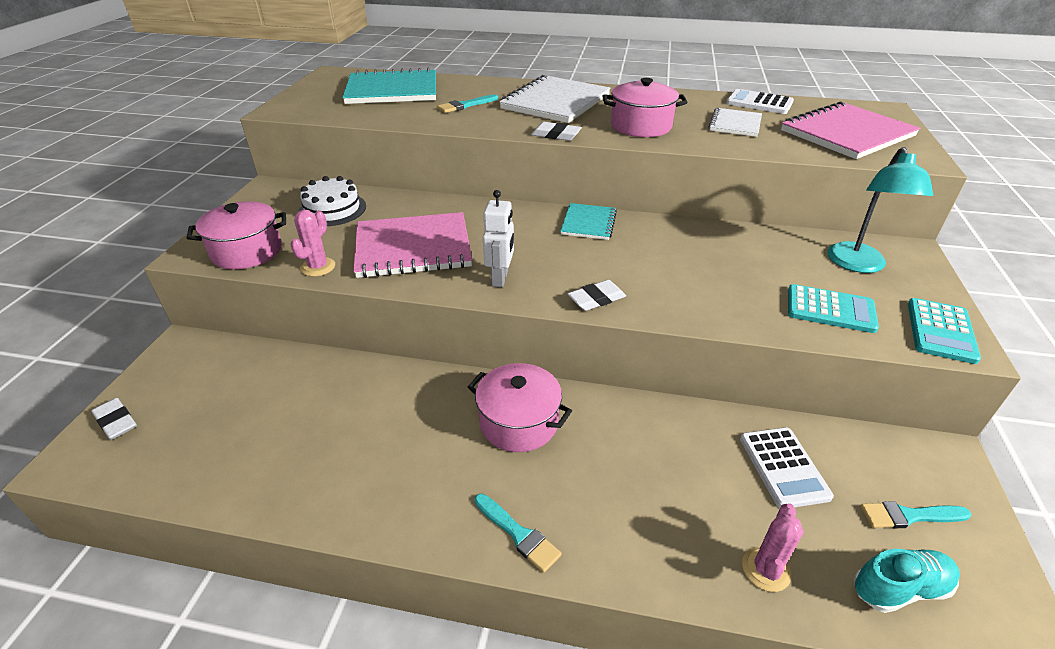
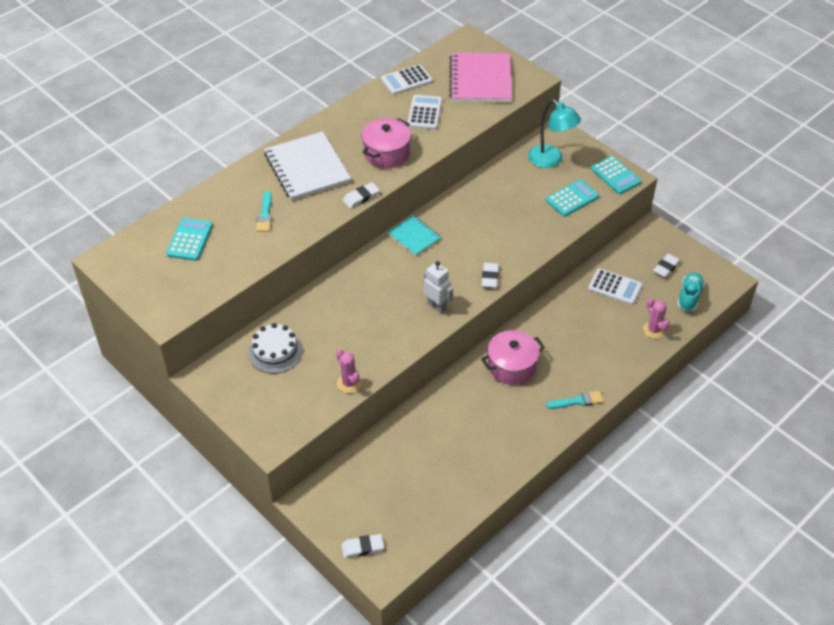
camera: 55 degrees left, 10 degrees up
(247, 251) = (295, 413): pink pot -> none
(392, 90) = (189, 240): turquoise notebook -> turquoise calculator
(413, 248) = (367, 330): pink notebook -> none
(735, 124) = (424, 113): white notebook -> white calculator
(909, 516) = (666, 267): turquoise brush -> white eraser

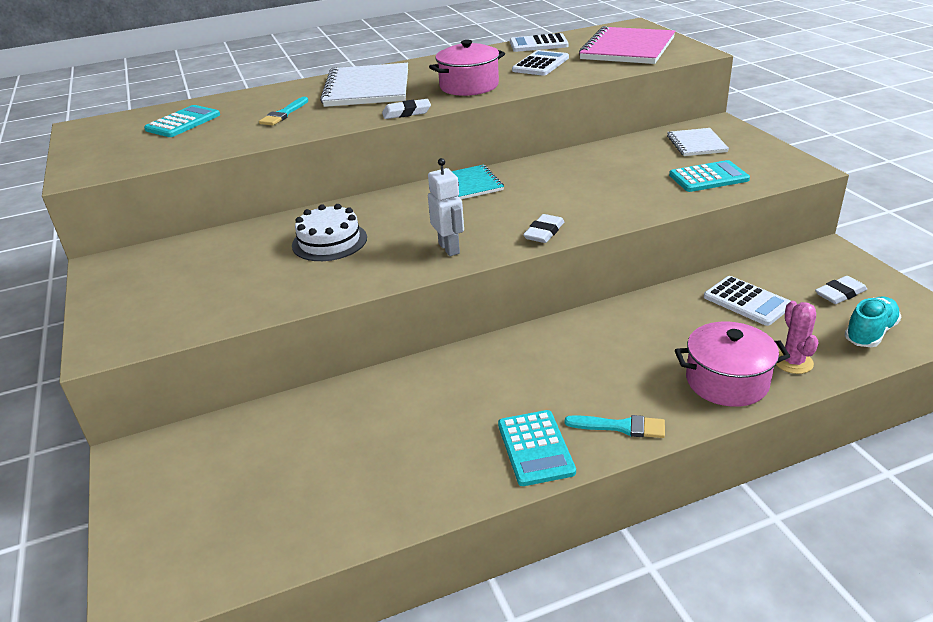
camera: 25 degrees right, 15 degrees down
(275, 351) = (208, 257): white cake -> white cake (329, 241)
(349, 383) = (264, 304): pink cactus -> none
(362, 547) = (146, 545): white eraser -> none
(511, 366) = (540, 361): pink pot -> pink pot (727, 381)
(551, 160) = (696, 144): turquoise lamp -> white notebook
(615, 175) = (784, 165): turquoise calculator -> turquoise calculator (535, 448)

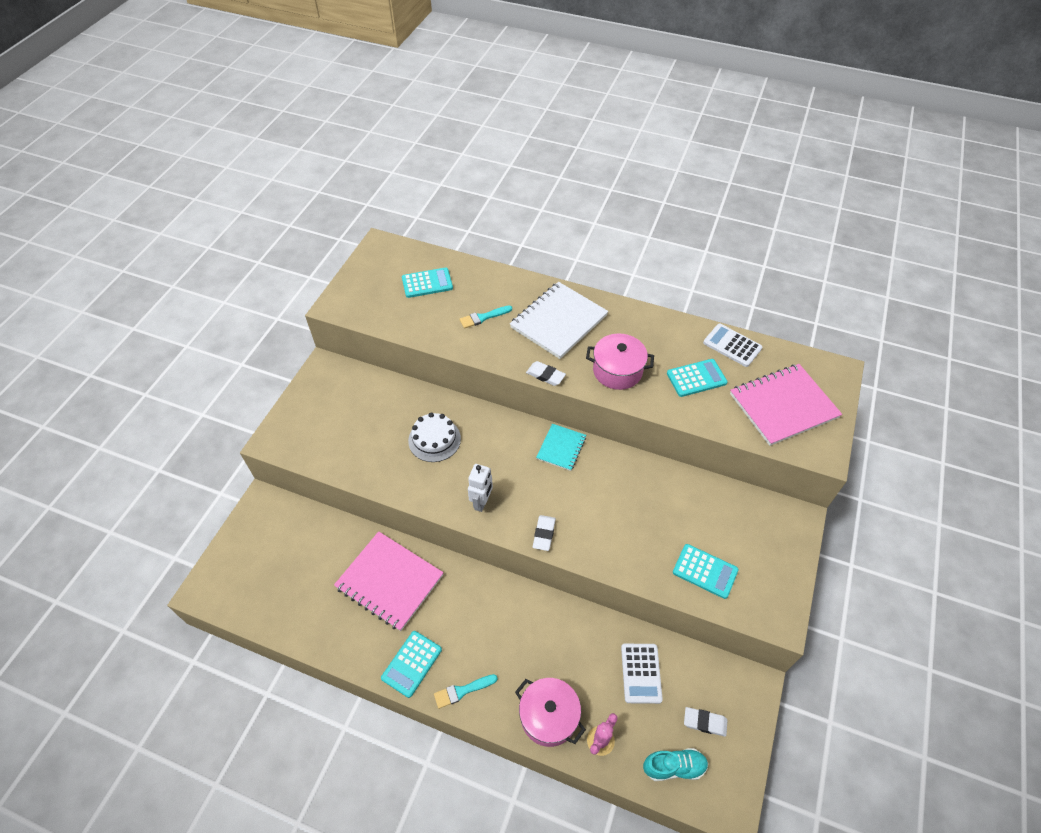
camera: 40 degrees right, 20 degrees up
(410, 408) = (389, 581): none -> pink notebook
(540, 64) = (696, 378): white calculator -> turquoise calculator
(544, 232) = (544, 534): white eraser -> white eraser turned 60 degrees counterclockwise
(621, 427) = (462, 691): turquoise brush -> turquoise brush turned 105 degrees clockwise
(696, 144) = (749, 528): white notebook -> none

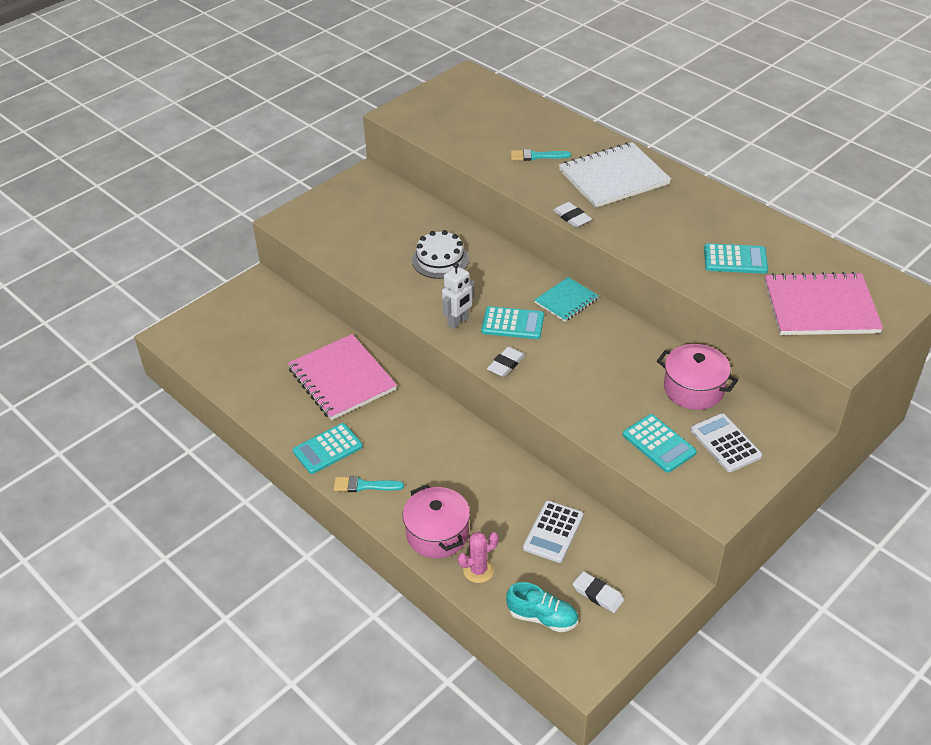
camera: 25 degrees right, 10 degrees down
(427, 283) = (496, 116): turquoise calculator -> turquoise calculator (512, 323)
(617, 371) = (651, 232): pink pot -> pink pot (693, 389)
(732, 345) = (796, 242): white calculator -> white calculator (725, 443)

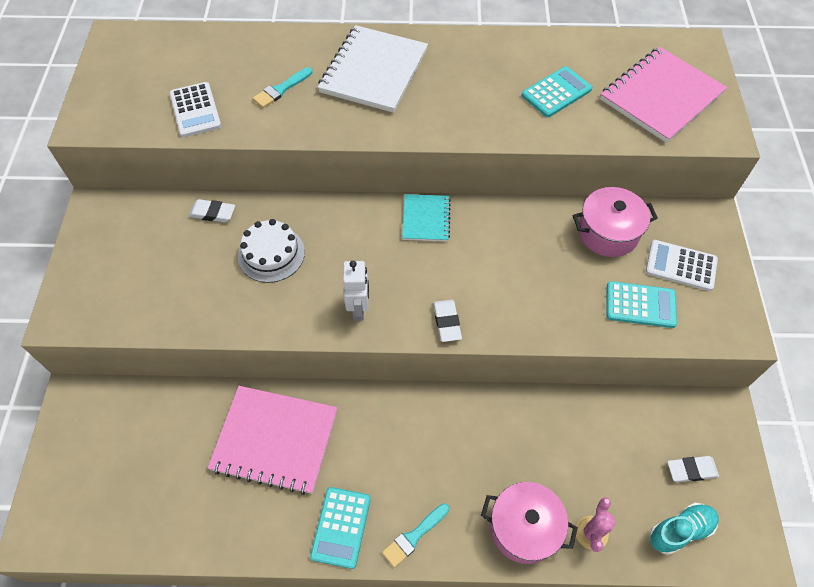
camera: 45 degrees left, 15 degrees up
(512, 323) = (407, 275): turquoise calculator -> none
(553, 532) = (603, 442): white calculator -> white calculator (195, 110)
(572, 217) = (384, 136): white eraser -> white eraser (212, 213)

